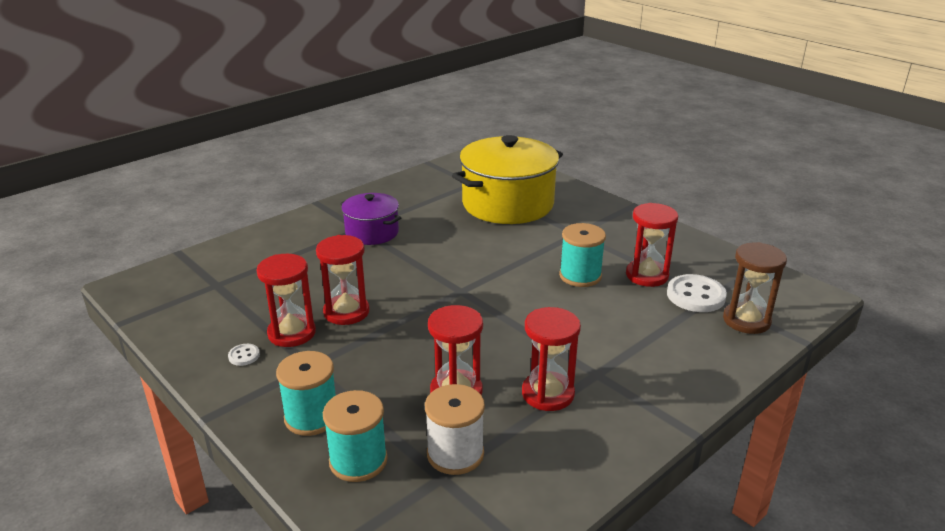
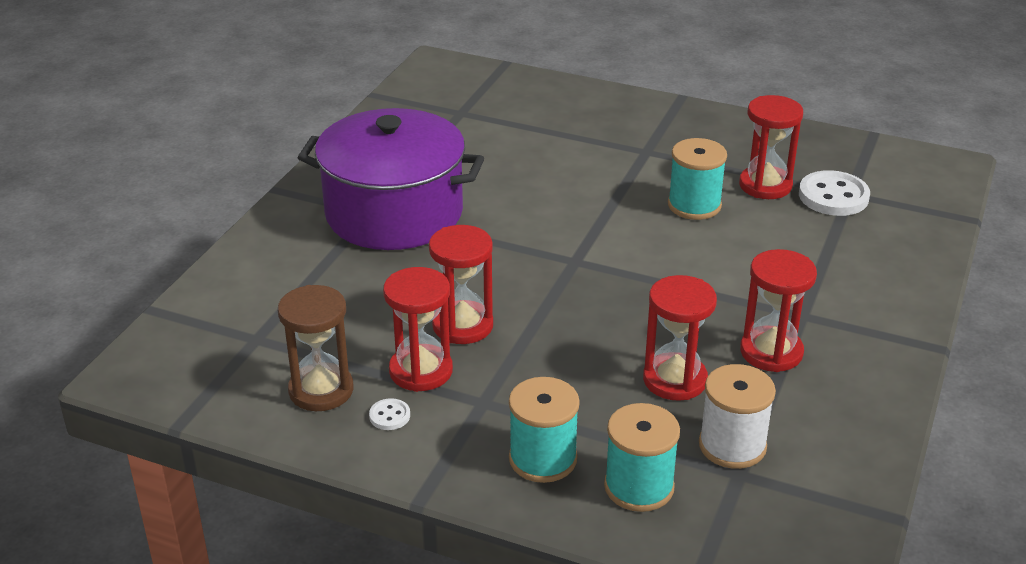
camera: 25 degrees left, 5 degrees up
(372, 232) = (394, 213): purple pot -> purple pot, size x1.84
(507, 204) = (531, 131): yellow pot -> none
(746, 320) = (903, 211): brown hourglass -> brown hourglass (321, 390)

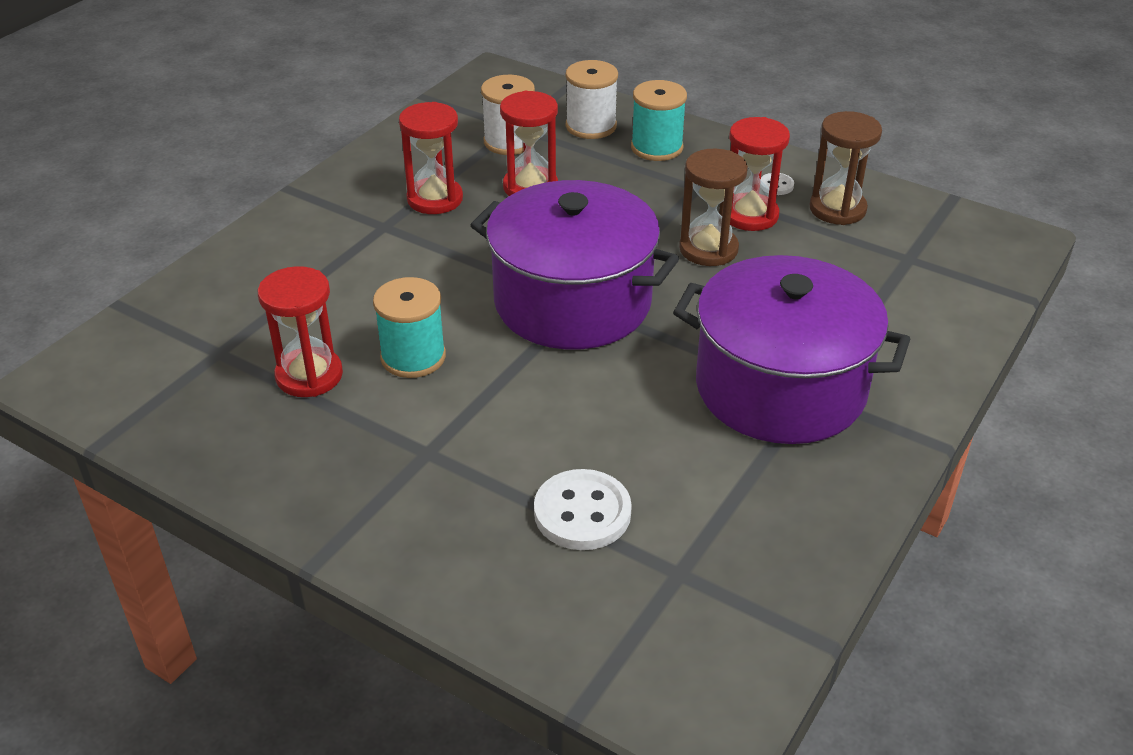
camera: 170 degrees left, 5 degrees up
(462, 325) = (708, 249): red hourglass -> brown hourglass
(581, 260) = (572, 302): none -> purple pot
(639, 487) = (591, 126): turquoise spool -> white spool
(833, 196) = (241, 350): white button -> white button (582, 513)

